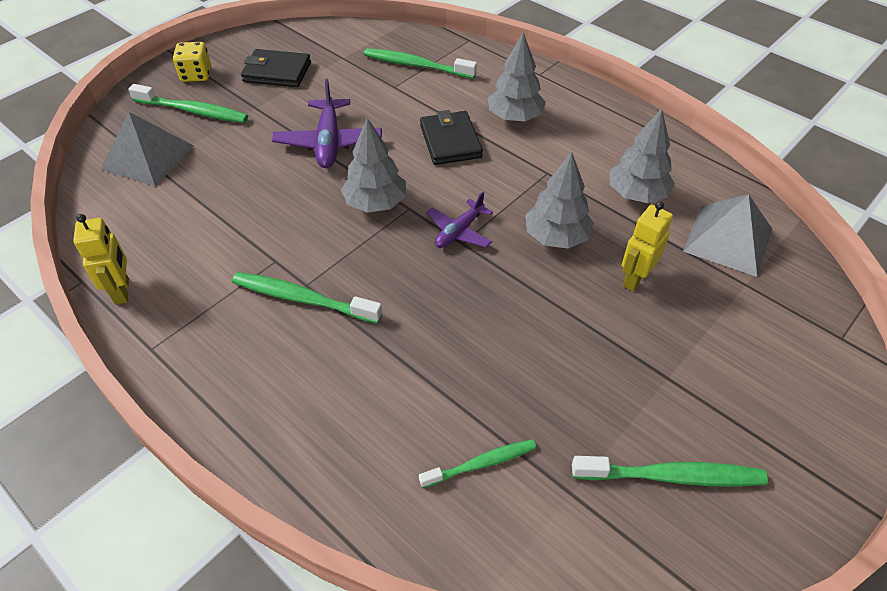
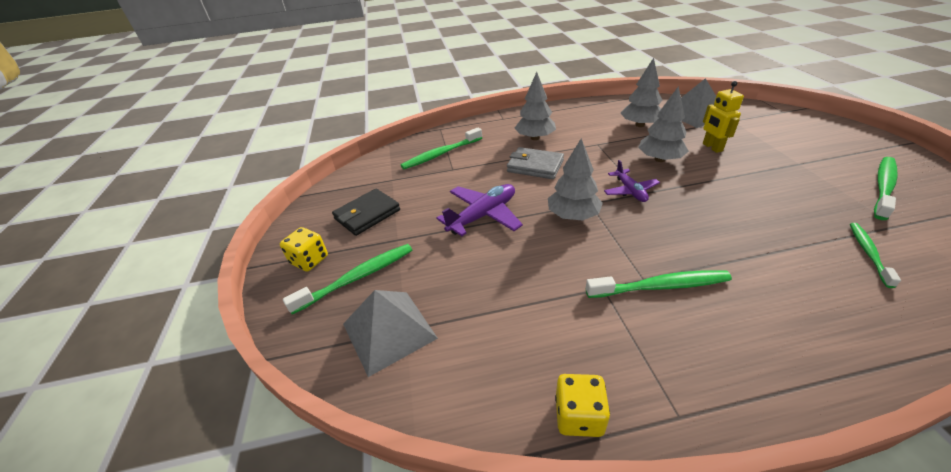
camera: 50 degrees left, 10 degrees down
(122, 291) = (579, 416): yellow robot -> yellow dice
(303, 299) = (660, 286): green toothbrush -> green toothbrush turned 150 degrees counterclockwise
(329, 142) = (483, 216): purple plane -> purple plane turned 75 degrees counterclockwise
(450, 141) = (535, 166): black wallet -> grey wallet

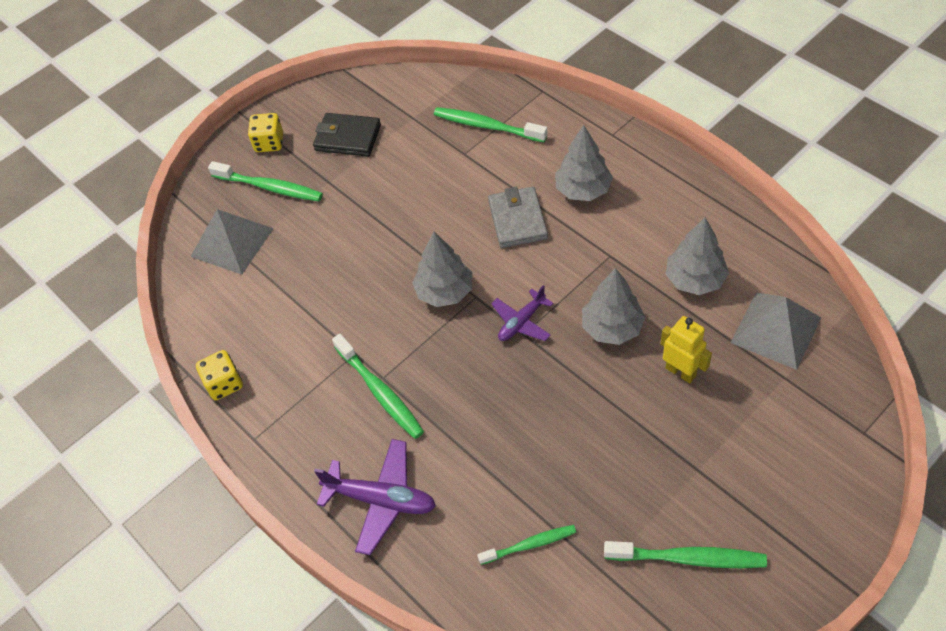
camera: 60 degrees right, 15 degrees up
(483, 216) = (400, 223): purple plane -> purple plane (381, 500)
(712, 147) = (681, 372): yellow robot -> yellow robot turned 90 degrees clockwise

